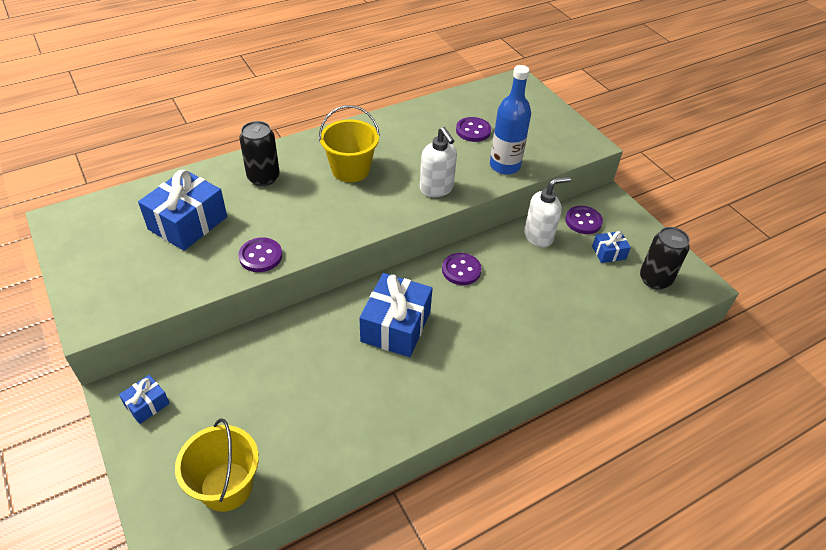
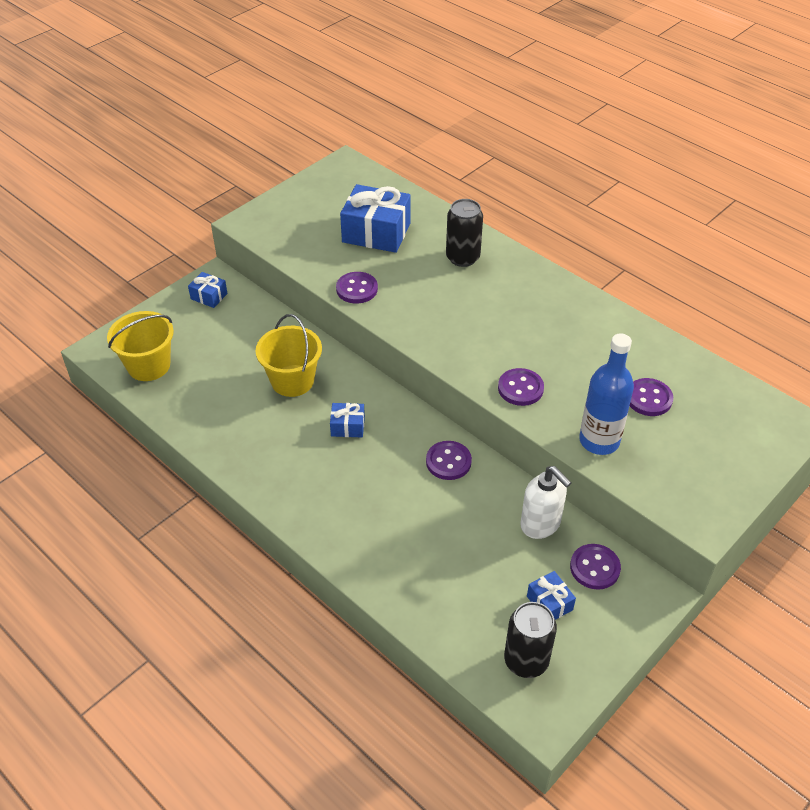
camera: 75 degrees right, 0 degrees up
(350, 170) = (511, 314): yellow bucket -> yellow bucket (292, 381)
(396, 326) = (347, 426): blue gift -> blue gift, size x0.50
(436, 189) = (520, 388): white soap dispenser -> purple button

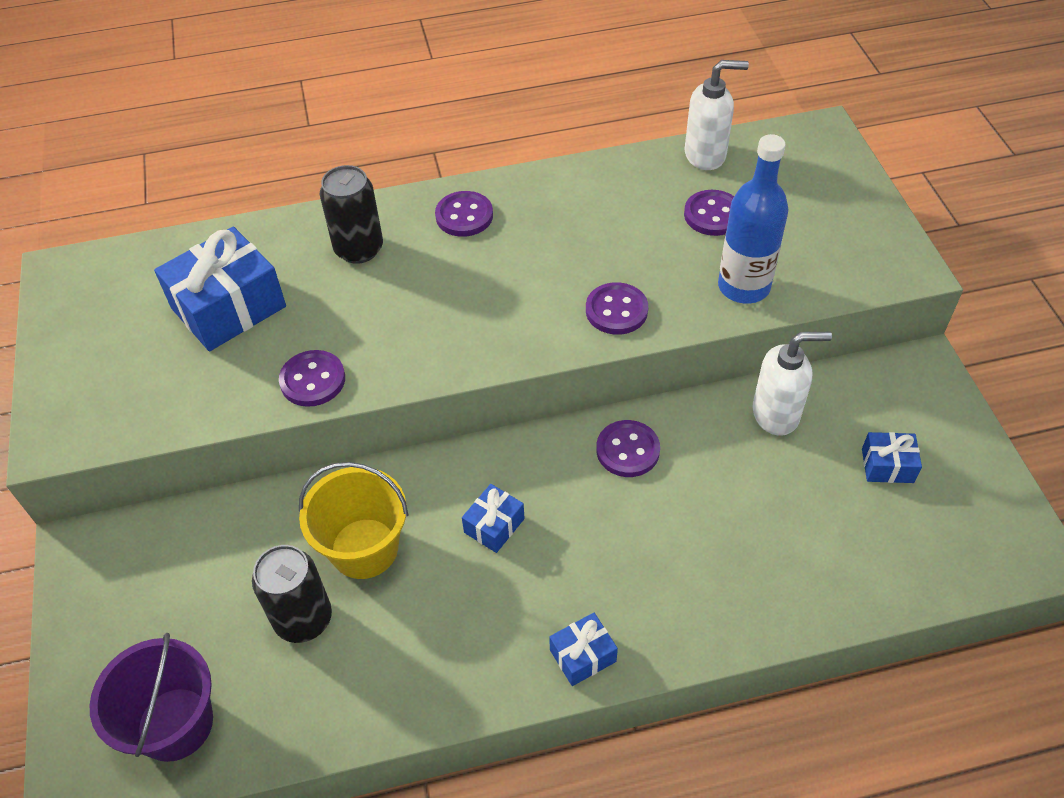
camera: 55 degrees left, 5 degrees up
(149, 365) = (175, 724): yellow bucket -> purple bucket
(209, 296) = (109, 573): blue gift -> blue gift (583, 655)
(526, 660) = (952, 529): black can -> black can (303, 619)
(594, 568) = (863, 400): purple button -> purple button (464, 216)
(702, 371) = (705, 155): none -> white soap dispenser

